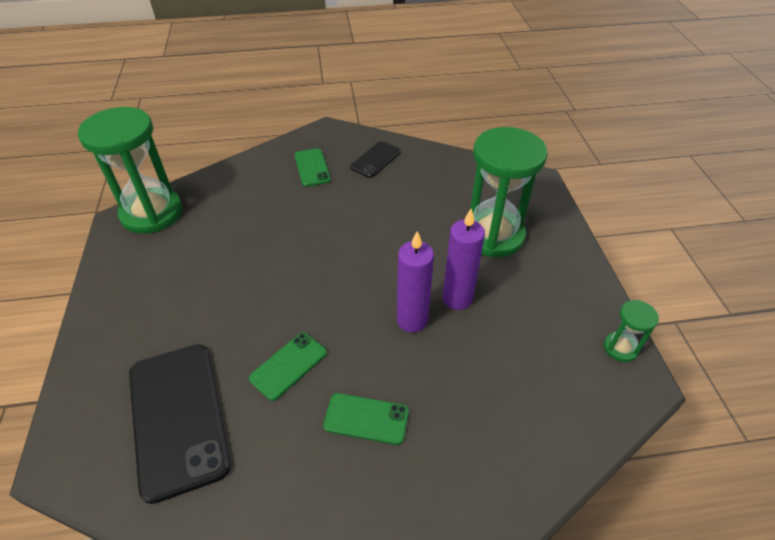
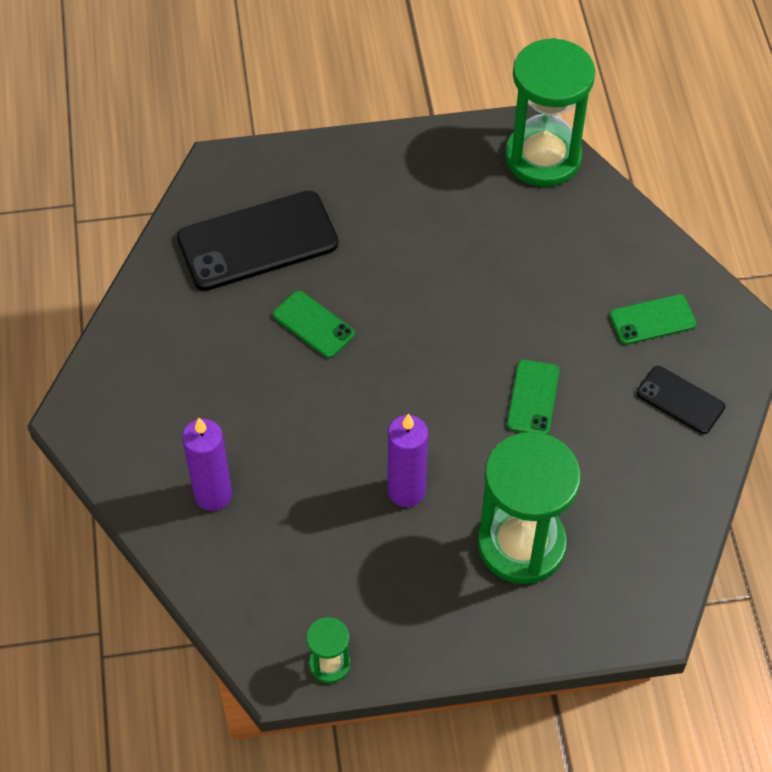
camera: 90 degrees right, 10 degrees up
(366, 418) = (249, 397): green phone -> green phone (533, 398)
(412, 320) = (373, 441): purple candle -> purple candle (213, 495)

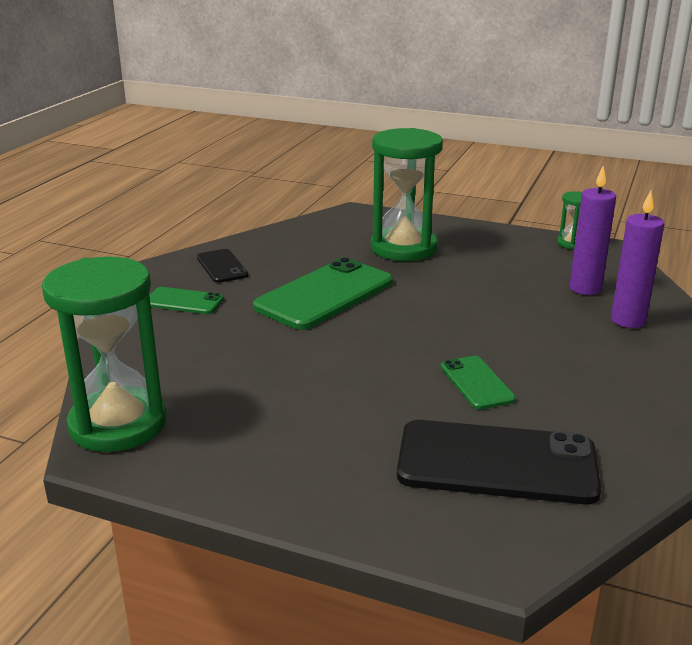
camera: 150 degrees left, 30 degrees down
(406, 491) = (465, 284): purple candle -> purple candle (585, 288)
(533, 398) = (324, 294): green phone -> green phone, size x1.93

